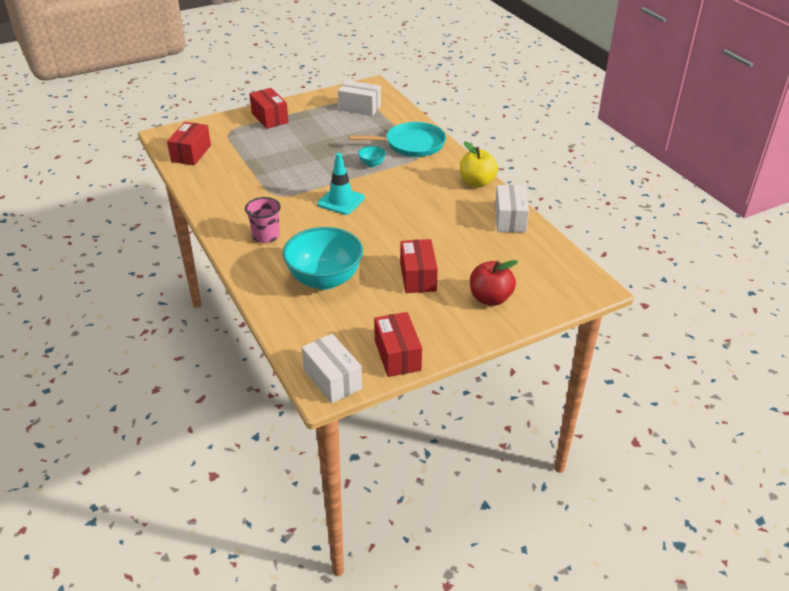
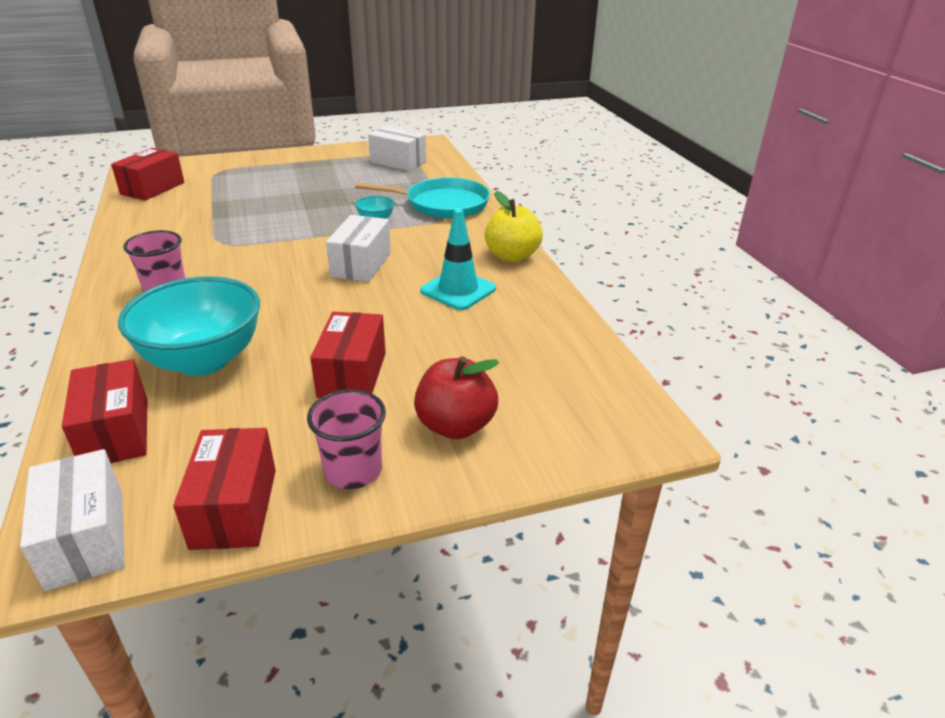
camera: 10 degrees right, 5 degrees down
(270, 118) = (279, 162): red box -> red box (116, 432)
(341, 201) = (304, 258): turquoise traffic cone -> turquoise traffic cone (458, 290)
(447, 329) = (353, 470): none -> pink cup
(510, 219) = (541, 308): white box -> white box (361, 264)

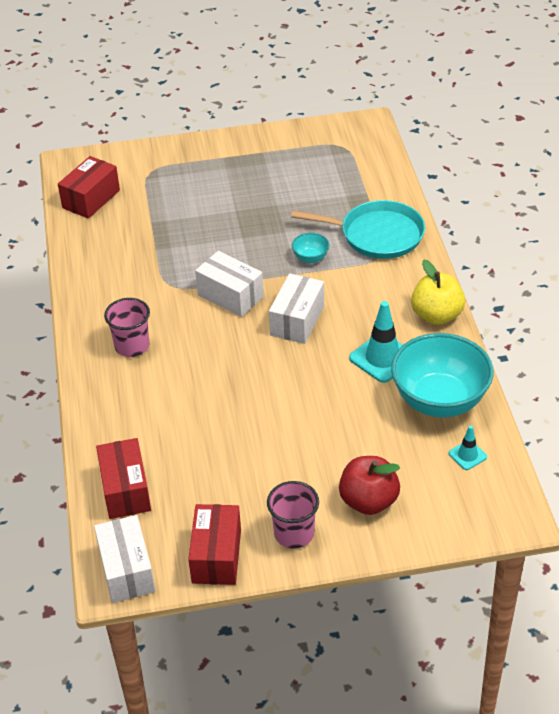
camera: 10 degrees right, 10 degrees up
(203, 360) = (176, 426): turquoise bowl -> turquoise bowl (439, 401)
(352, 375) = (292, 448): red box -> none
(398, 162) = (334, 160): white box -> white box (230, 296)
(573, 371) = (467, 455): none -> turquoise traffic cone

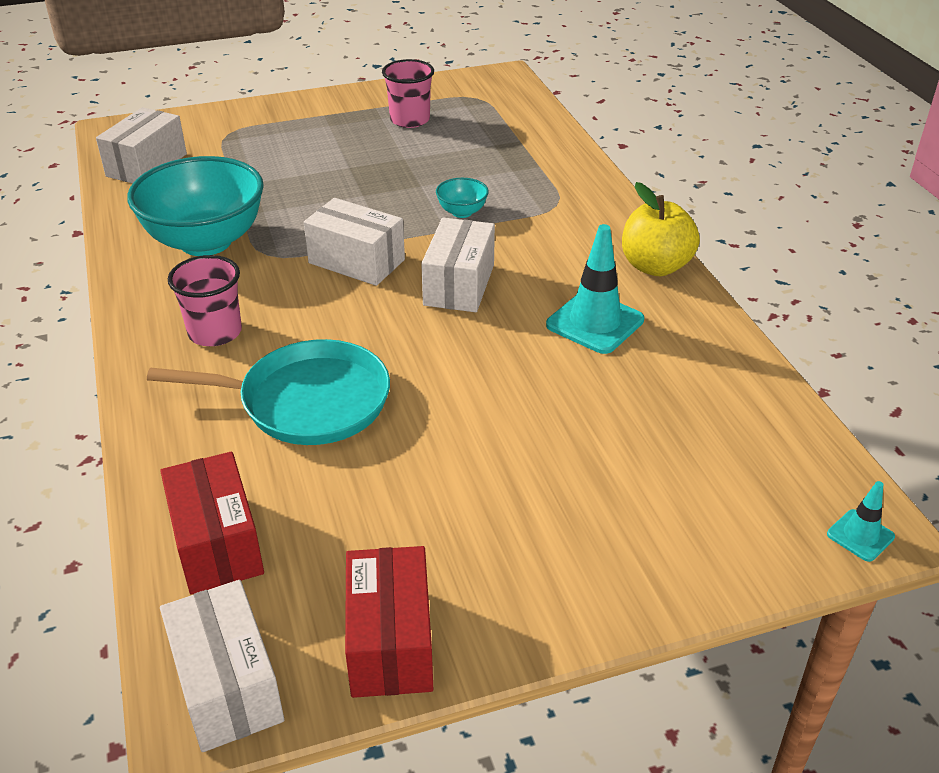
camera: 10 degrees left, 5 degrees down
(91, 199) = (146, 165): red box -> white box
(294, 533) = (520, 589): pink cup -> pink cup (410, 120)
(368, 501) = (631, 525): red apple -> none
(377, 235) = (546, 183): turquoise pan -> turquoise pan (307, 401)
(439, 401) = (696, 371): turquoise bowl -> turquoise bowl (206, 242)
(467, 455) = (764, 443): turquoise traffic cone -> turquoise traffic cone (860, 535)

